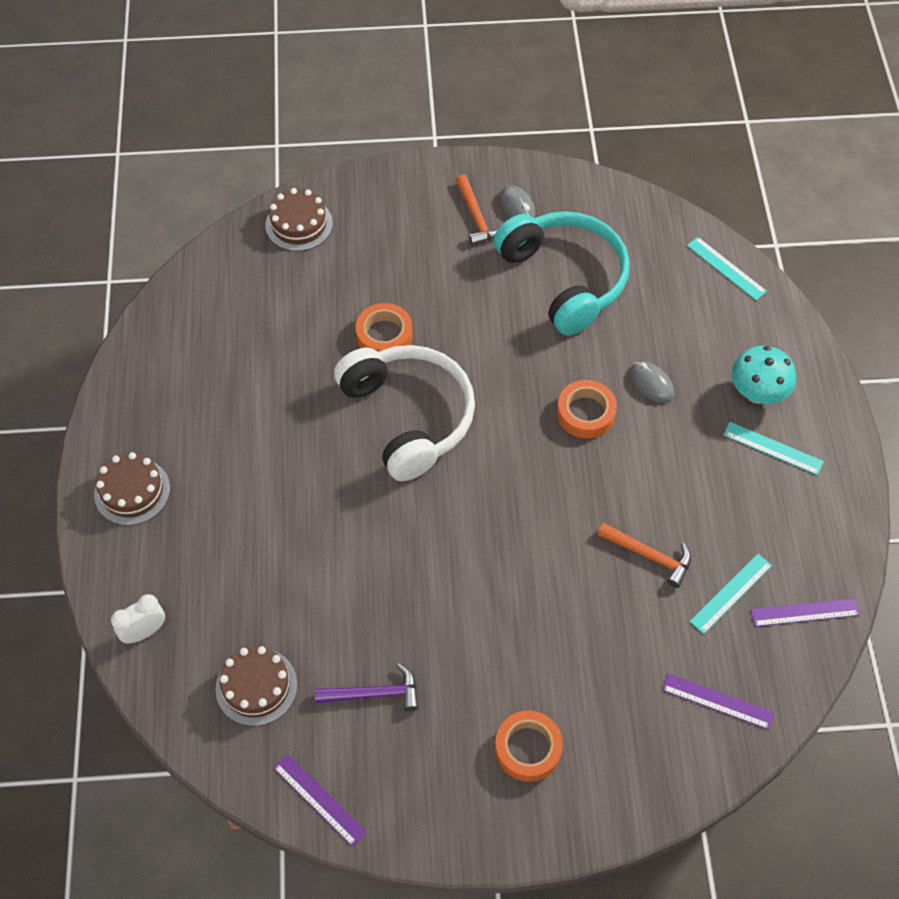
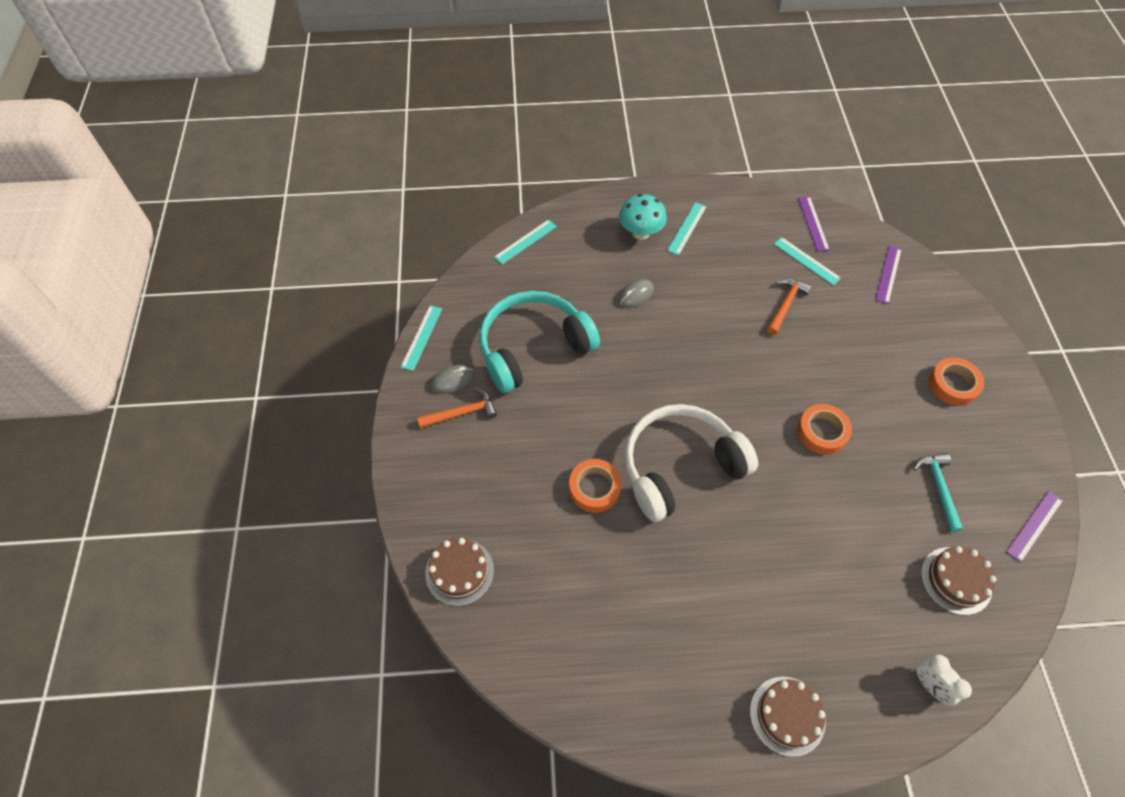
camera: 90 degrees left, 0 degrees up
(374, 693) = (938, 488): purple hammer -> turquoise hammer
(573, 176) = (421, 337): none -> turquoise ruler
(586, 413) = (666, 338): orange tape -> orange tape (822, 432)

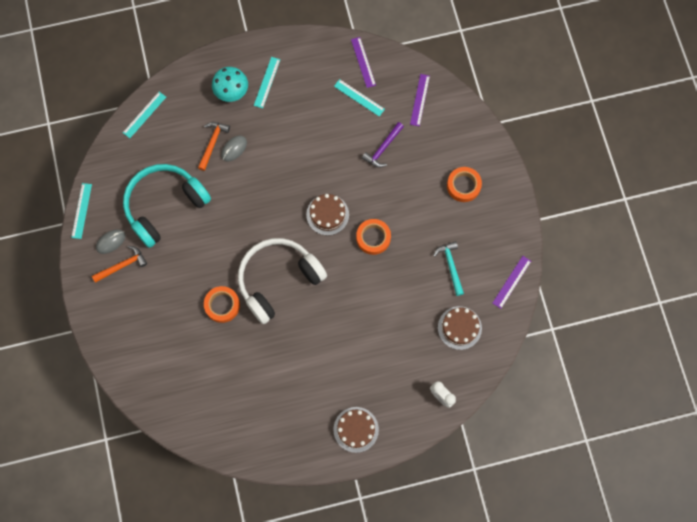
camera: 10 degrees left, 15 degrees up
(459, 572) = (142, 377): brown cake -> brown cake (327, 214)
(785, 305) = (344, 139): orange hammer -> orange hammer (212, 143)
(838, 323) = (383, 148): none -> purple hammer

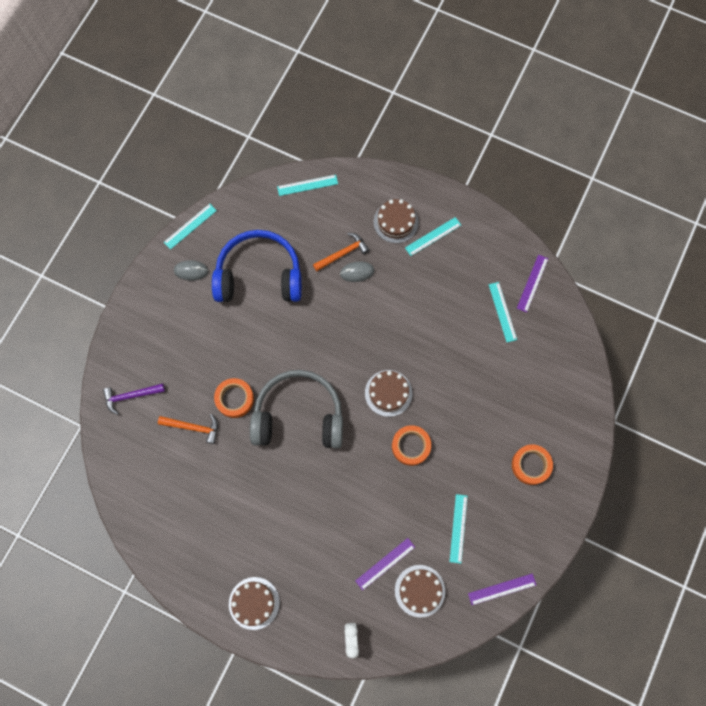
camera: 40 degrees right, 0 degrees up
(122, 265) = (183, 298): orange hammer -> orange hammer (193, 427)
(164, 206) = (259, 275): turquoise headphones -> blue headphones
(232, 92) = (396, 222): turquoise mushroom -> brown cake
(278, 280) = (298, 416): white headphones -> grey headphones
(383, 148) = (486, 373): purple hammer -> purple hammer (131, 396)
(420, 100) = (555, 356): purple ruler -> purple ruler (385, 564)
(450, 266) = (458, 528): turquoise hammer -> turquoise ruler

